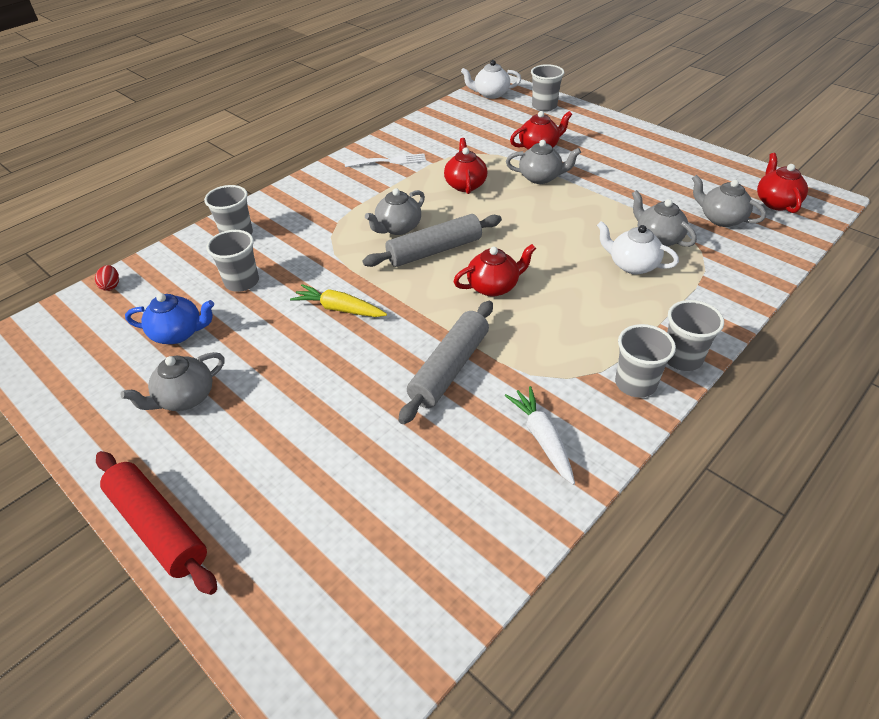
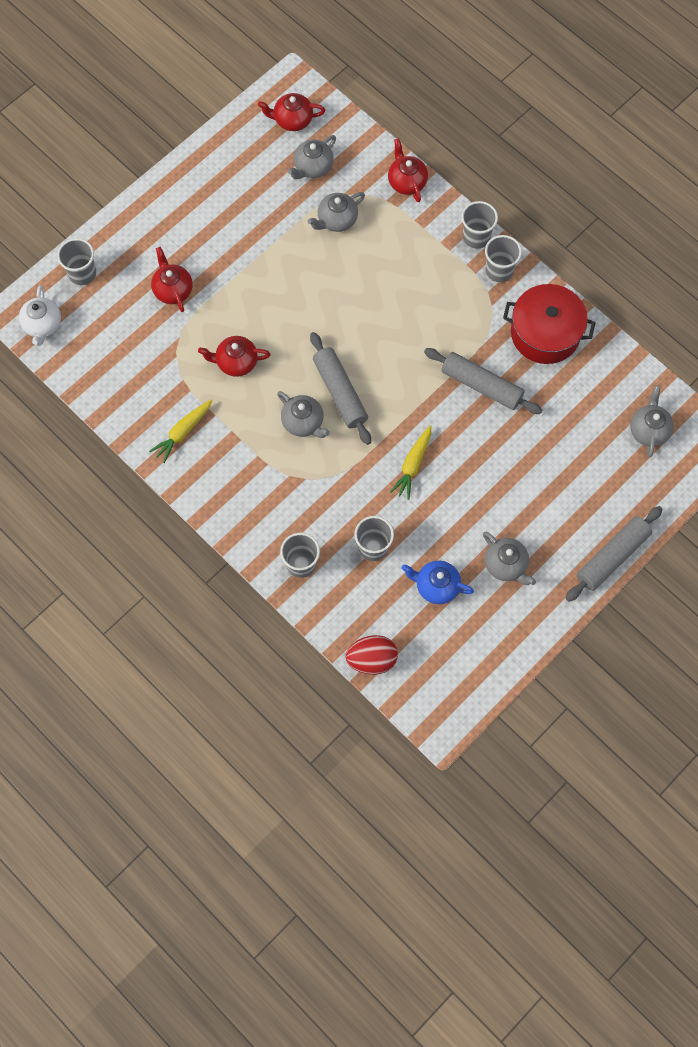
camera: 90 degrees left, 25 degrees up
(111, 286) = (372, 659): red egg -> red egg, size x2.02
(158, 527) = (612, 557): red rolling pin -> grey rolling pin
(178, 333) = (436, 586): blue teapot -> blue teapot turned 75 degrees counterclockwise
(389, 161) = (183, 432): white fork -> yellow carrot
(493, 286) = (391, 349): red teapot -> red teapot (407, 182)
(540, 177) = (231, 295): grey teapot -> grey teapot (649, 430)
(542, 438) = (545, 333): white carrot -> red pot
(632, 265) = (371, 246): white teapot -> none

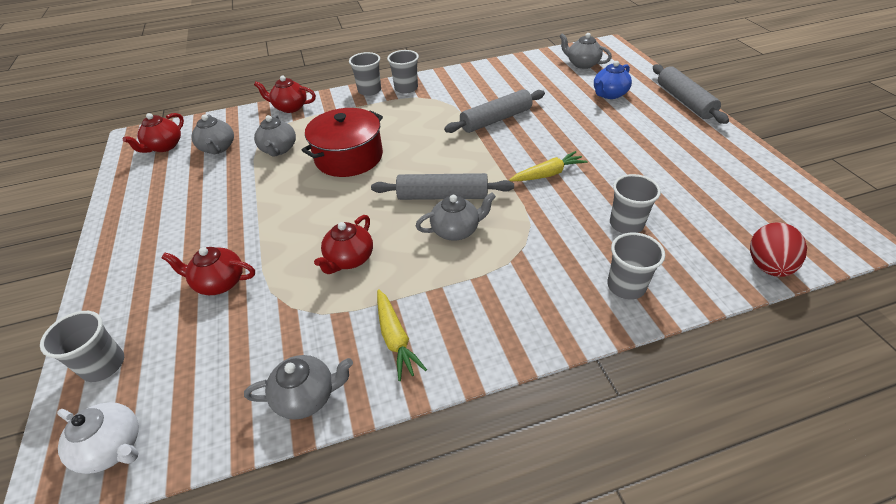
camera: 60 degrees left, 25 degrees down
(413, 465) = (548, 174): yellow carrot -> yellow carrot turned 75 degrees counterclockwise
(436, 586) = (685, 195): blue teapot -> blue teapot (609, 94)
(506, 565) = (675, 151): grey teapot -> grey teapot (307, 396)
(545, 333) = (474, 83): red pot -> red pot (349, 157)

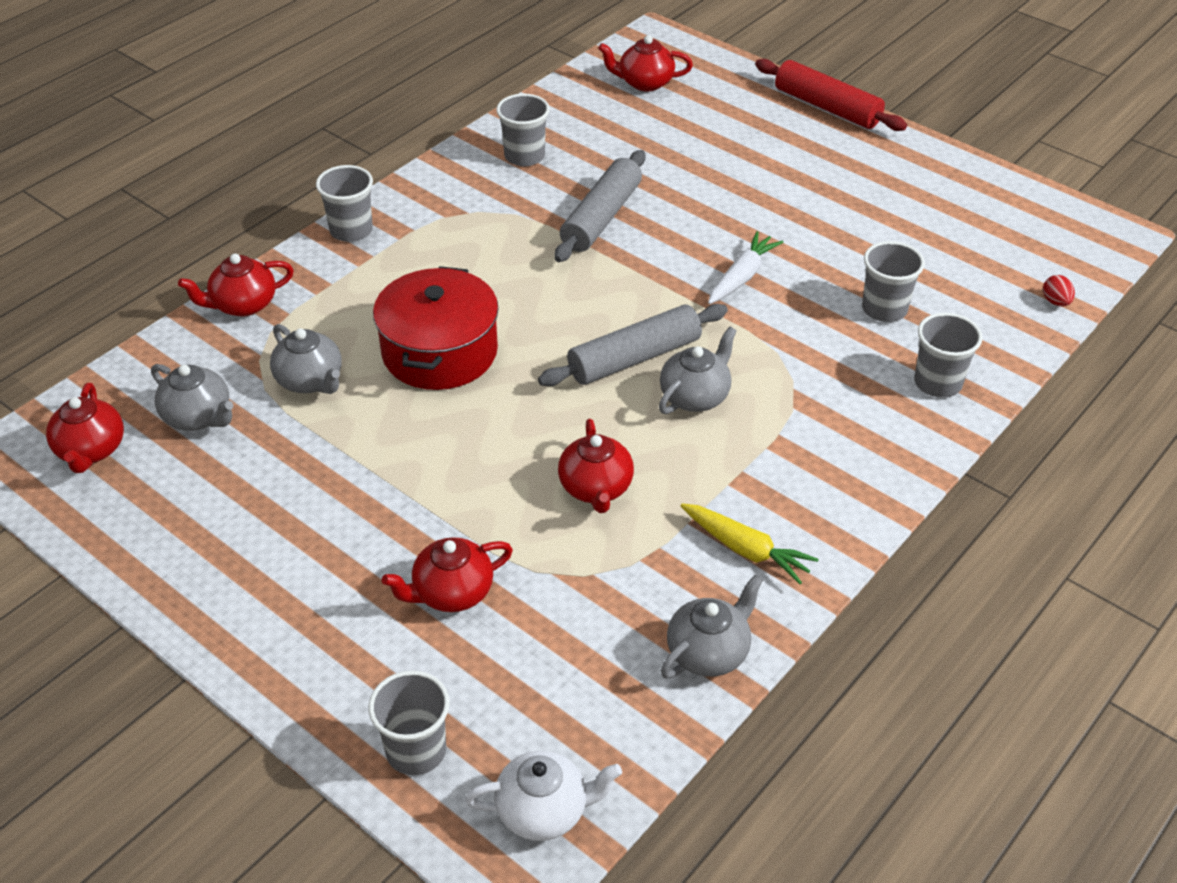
camera: 35 degrees left, 0 degrees up
(406, 88) = (410, 207): grey cup -> grey cup (524, 156)
(548, 174) = (742, 276): yellow carrot -> white carrot
(582, 64) = (645, 83): grey teapot -> red teapot
(609, 94) = (723, 125): blue teapot -> none
(684, 101) = (827, 107): grey rolling pin -> red rolling pin
(767, 266) = (1055, 302): red egg -> red egg, size x0.50

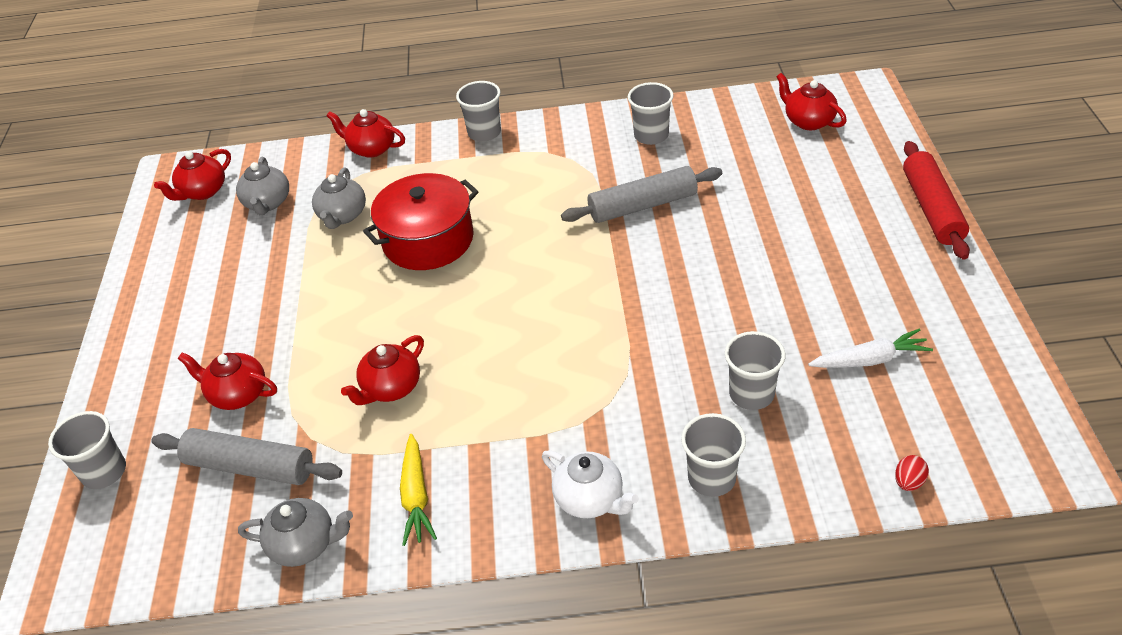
camera: 50 degrees right, 0 degrees up
(543, 811) = (105, 561): white teapot -> white teapot (590, 499)
(634, 358) = (530, 317): grey rolling pin -> grey rolling pin (250, 466)
(695, 396) = (530, 369): grey teapot -> none
(742, 276) = (679, 304): white carrot -> white carrot (870, 360)

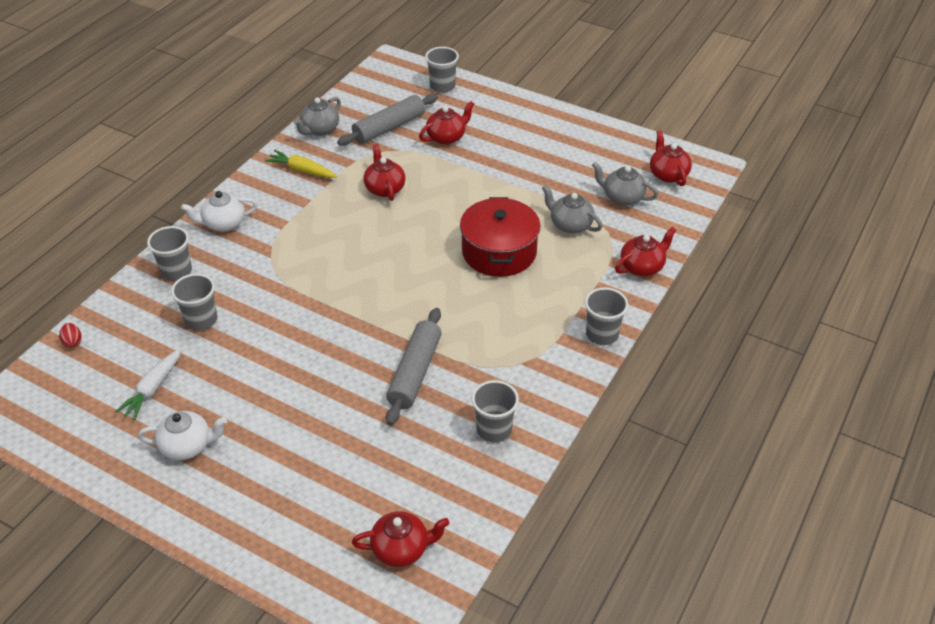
camera: 120 degrees right, 0 degrees up
(888, 286) = (187, 446): none -> white teapot
(932, 208) = (215, 539): red rolling pin -> none

